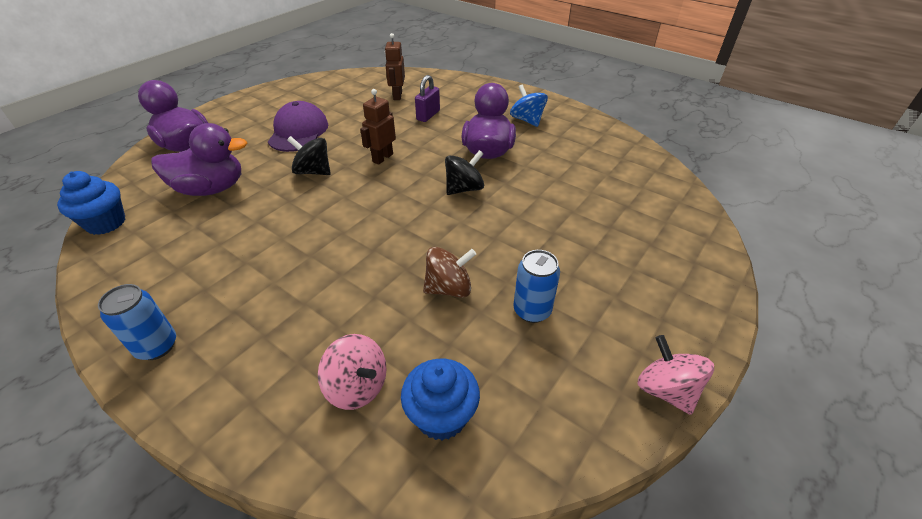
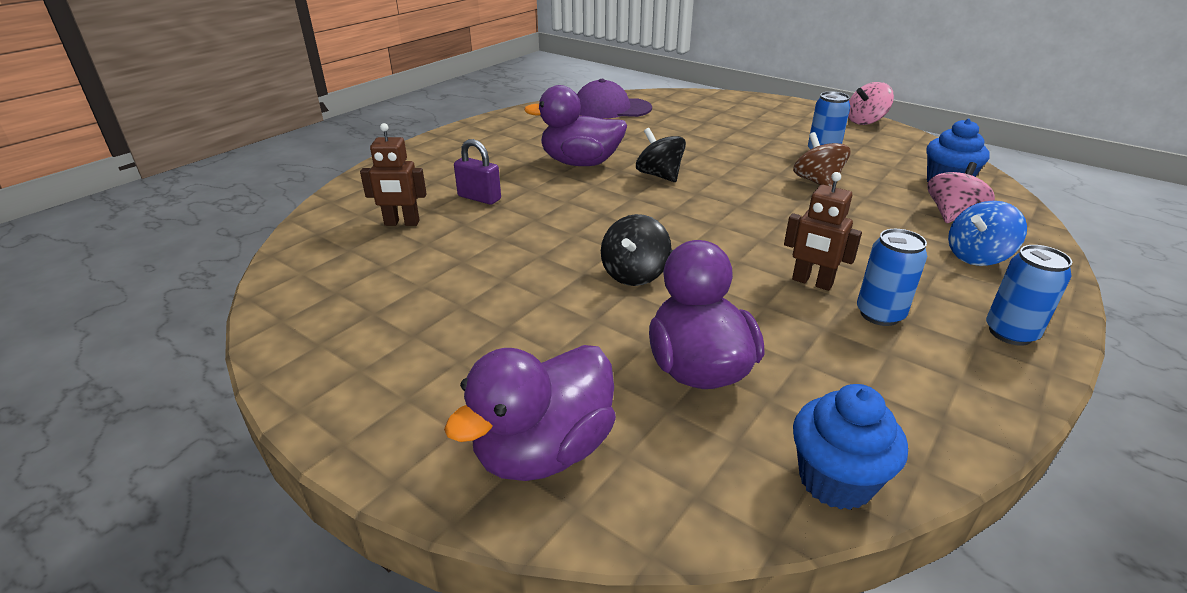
camera: 90 degrees left, 10 degrees down
(218, 275) = (880, 314): none -> blue can
(298, 132) = (508, 304): purple cap -> purple cap (611, 108)
(382, 158) = (595, 224): brown robot -> brown robot (812, 282)
(527, 120) = (509, 142): blue spinning top -> blue spinning top (977, 257)

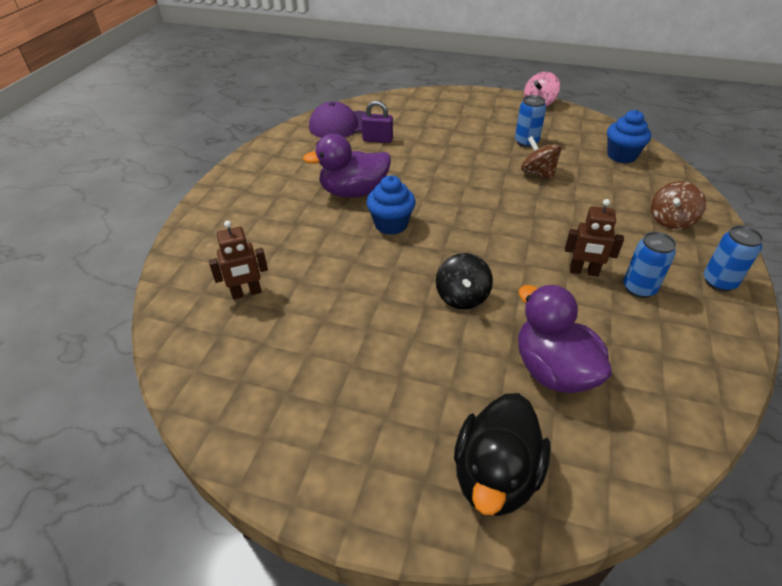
camera: 20 degrees left, 10 degrees up
(479, 198) = (294, 249): purple padlock -> purple padlock (377, 140)
(544, 451) = (495, 476): purple duck -> black duck
(659, 175) = (422, 192): black spinning top -> none
(835, 480) = (681, 433): blue cupcake -> blue cupcake (391, 224)
(952, 215) = (638, 185): pink spinning top -> none
(977, 257) = (671, 221): blue spinning top -> brown spinning top

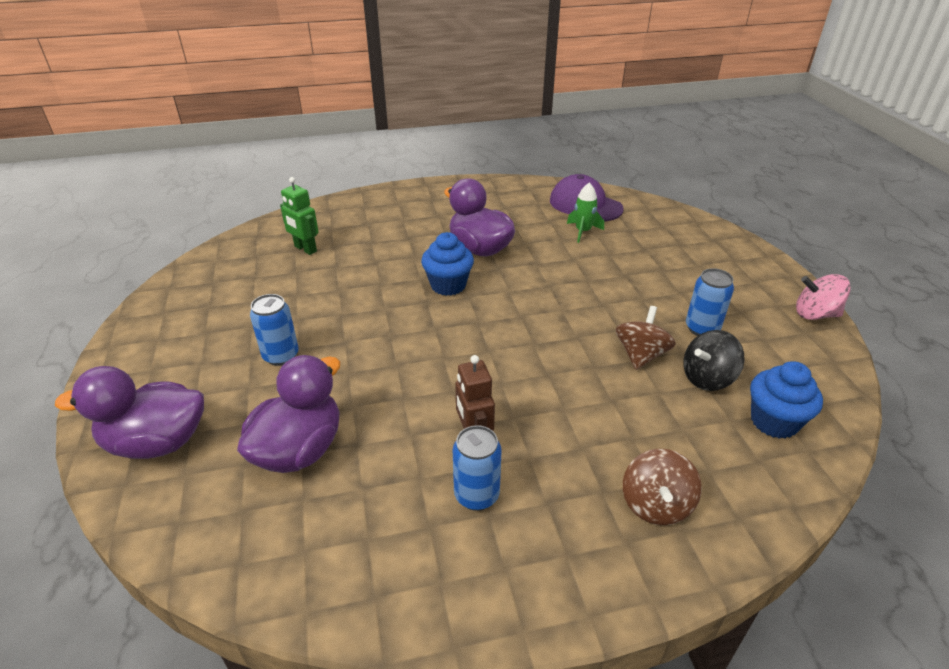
camera: 60 degrees right, 5 degrees down
(246, 293) = (305, 249): brown robot -> green robot
(377, 140) = (583, 231): purple padlock -> green rocket
(462, 297) = (371, 360): black spinning top -> black spinning top (707, 378)
(495, 476) = (157, 442): black duck -> purple duck
(671, 221) = (656, 505): brown spinning top -> brown spinning top turned 90 degrees counterclockwise
(719, 282) = (550, 581): blue can -> blue can (281, 356)

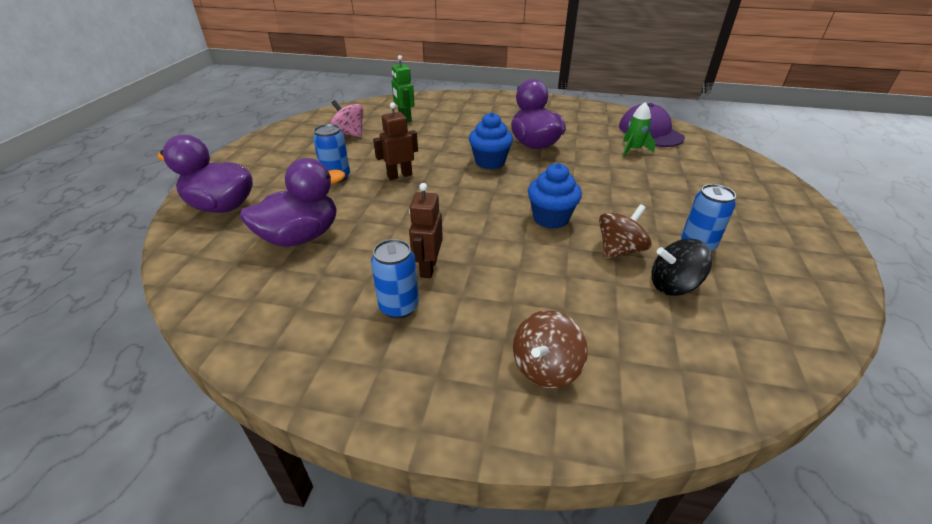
camera: 25 degrees right, 0 degrees up
(358, 331) = (399, 175): none -> brown robot
(774, 421) = (720, 341): blue cupcake -> blue cupcake (550, 218)
(815, 314) = (836, 266): pink spinning top -> pink spinning top (349, 134)

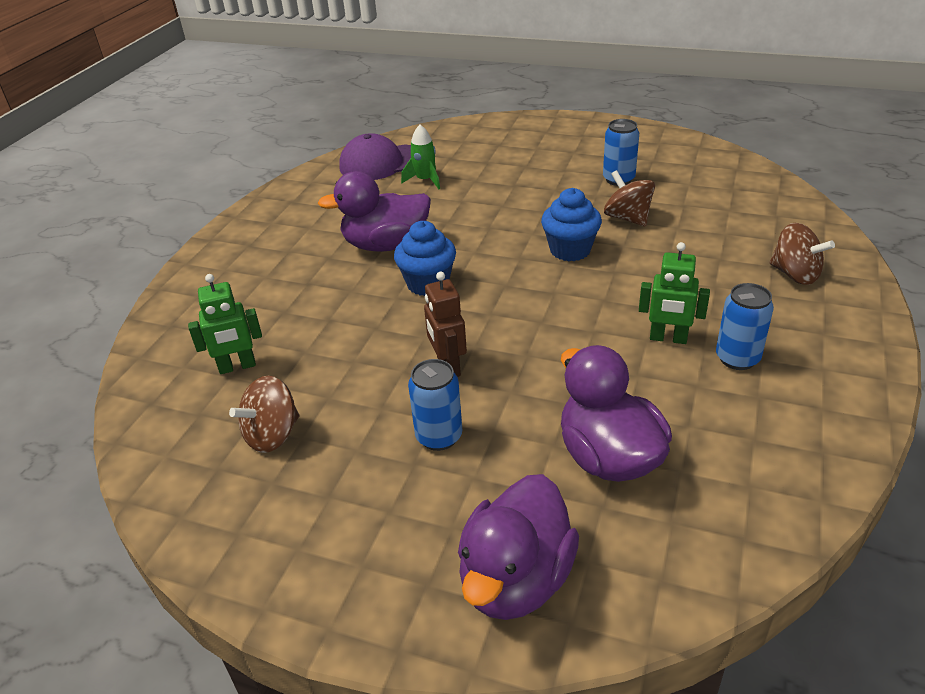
camera: 80 degrees left, 0 degrees up
(349, 134) = (272, 435): pink spinning top -> brown spinning top
(428, 268) = (668, 338): brown robot -> green robot
(673, 285) = (678, 201): black spinning top -> none

